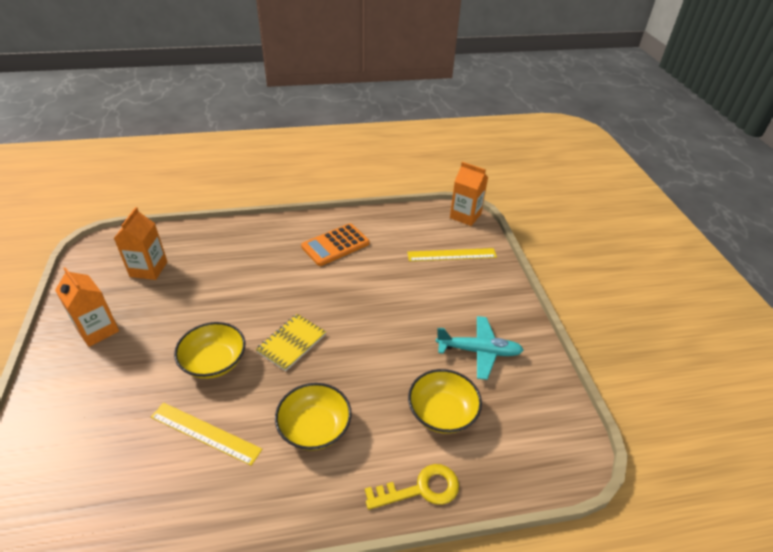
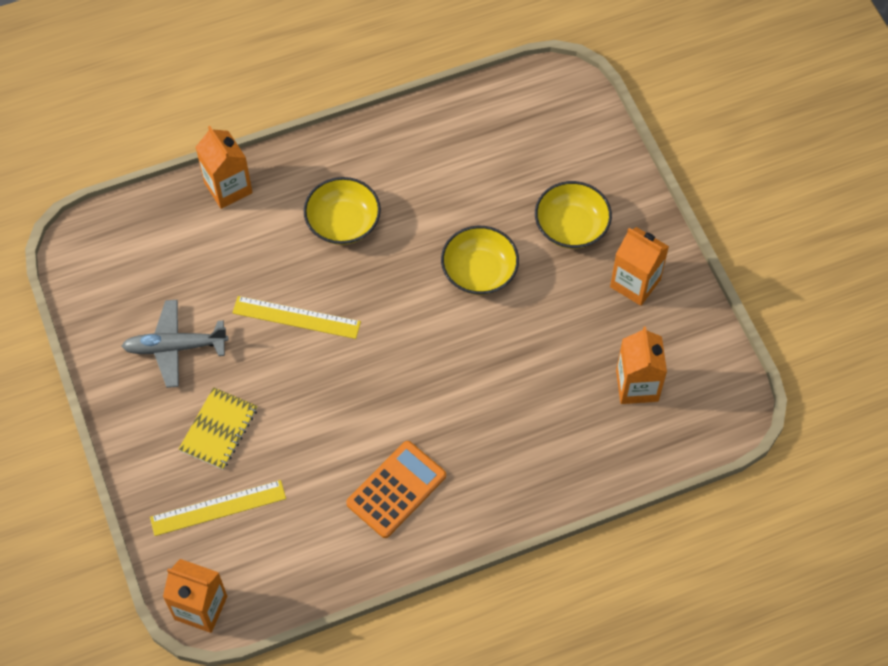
camera: 170 degrees right, 20 degrees up
(205, 433) = (449, 197): yellow ruler -> yellow ruler (296, 317)
(291, 343) = (401, 312): yellow notebook -> yellow notebook (218, 429)
(421, 489) = (228, 187): yellow key -> orange carton
(442, 412) = (214, 264): yellow bowl -> yellow bowl (571, 226)
(479, 351) = (175, 347): turquoise plane -> grey plane

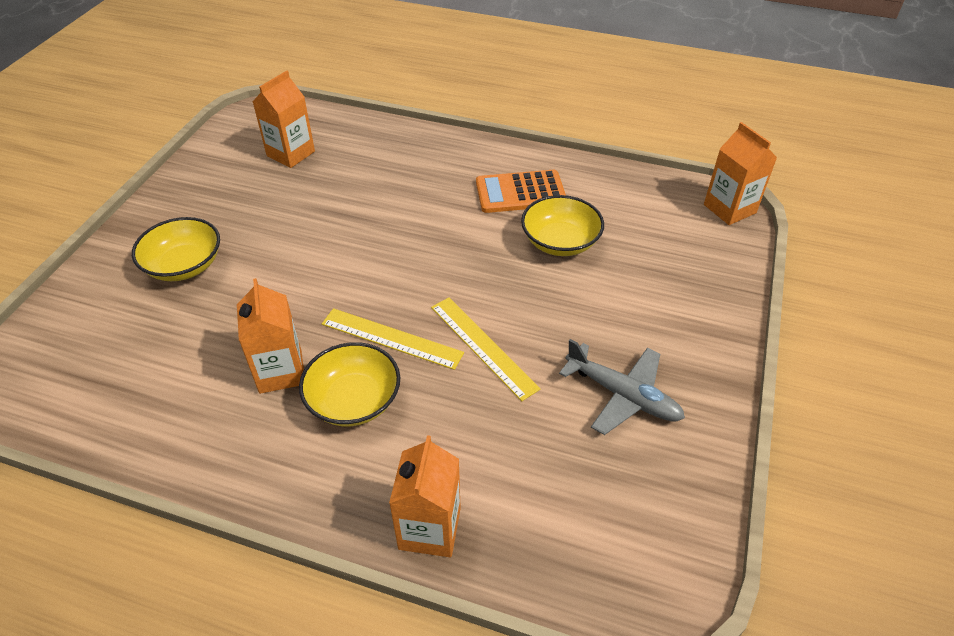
camera: 140 degrees left, 15 degrees down
(218, 429) = (630, 305): yellow notebook -> none
(218, 508) = (672, 255): yellow ruler -> yellow ruler (391, 338)
(479, 271) = (294, 281): yellow bowl -> yellow bowl (560, 242)
(635, 283) = (202, 203): orange carton -> orange carton (280, 371)

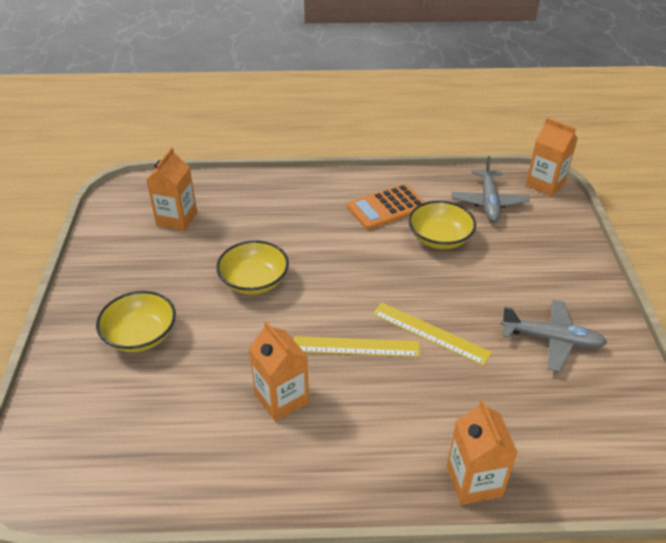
camera: 20 degrees left, 5 degrees down
(354, 400) = (356, 403): yellow bowl -> yellow bowl (254, 281)
(645, 214) = (488, 202): none -> grey plane

